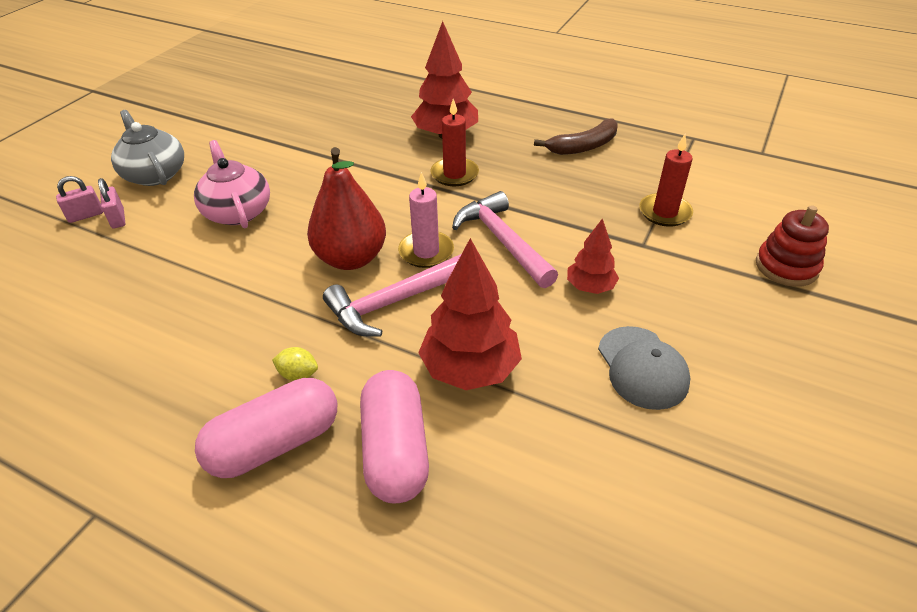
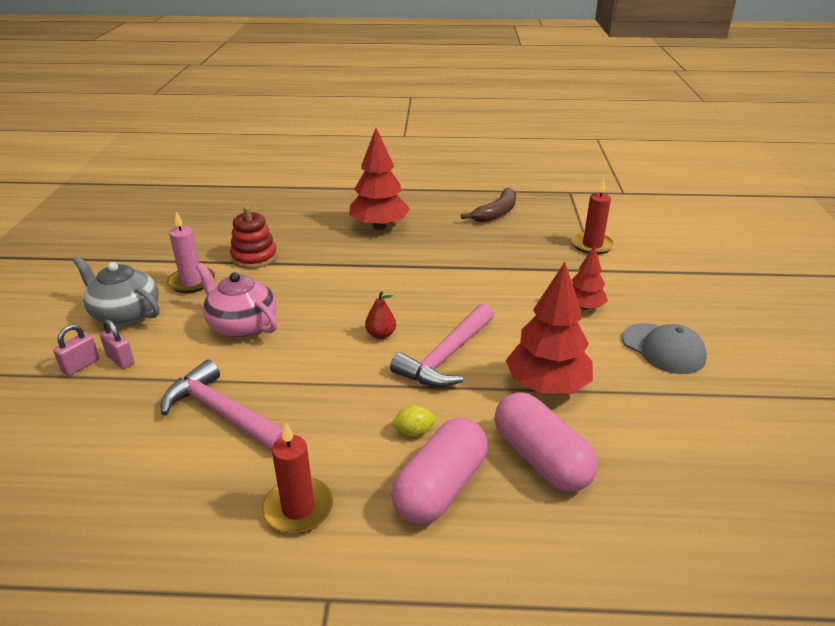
camera: 25 degrees left, 10 degrees down
(351, 258) = (381, 335): red pear -> red pear, size x0.44
(426, 252) = (439, 314): pink candle -> pink candle (192, 282)
(454, 174) = (412, 253): red candle -> red candle (298, 508)
(503, 241) = (493, 292): pink hammer -> pink hammer (223, 413)
(786, 267) = (698, 261): red stacking toy -> red stacking toy (254, 257)

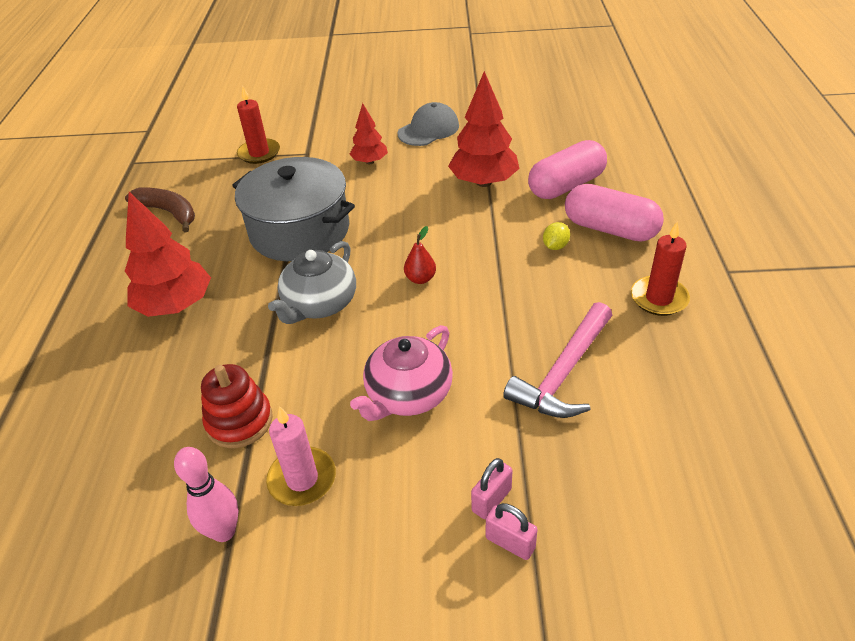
camera: 90 degrees left, 10 degrees up
(125, 314) = (386, 536): grey teapot -> grey teapot (319, 304)
(171, 258) = (224, 531): none -> pink bowling pin
(414, 432) = (555, 246): yellow lemon -> yellow lemon turned 45 degrees clockwise
(446, 356) = (451, 235): pink hammer -> none
(464, 271) = (299, 231): none -> grey pot

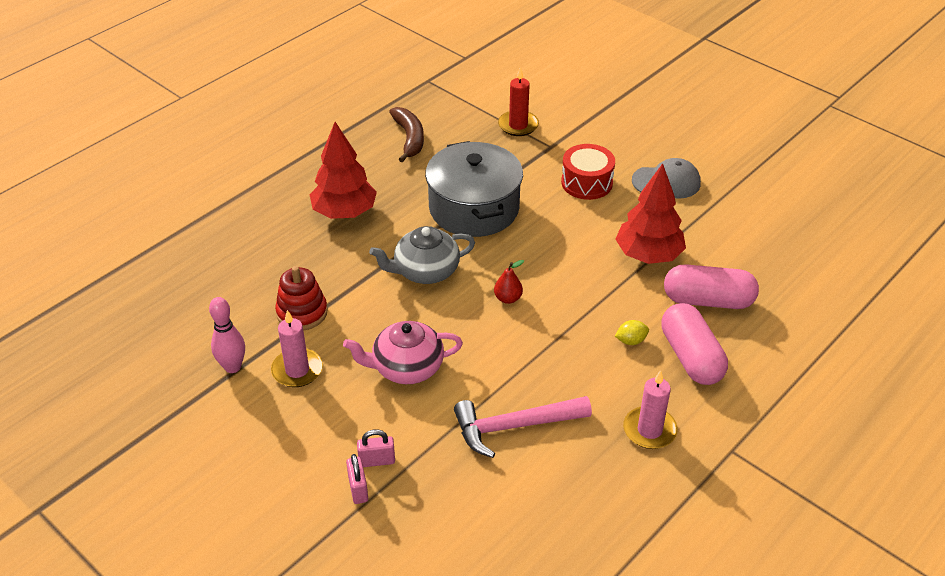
camera: 40 degrees right, 0 degrees up
(370, 162) = (586, 183): red tree -> red drum
(659, 298) = (649, 430): red candle -> pink candle

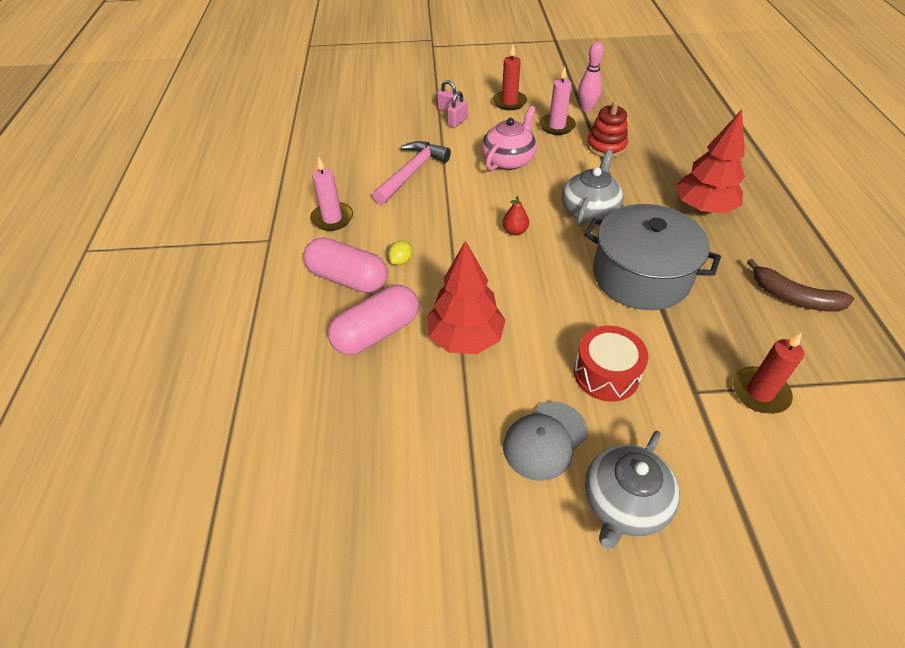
camera: 135 degrees right, 5 degrees up
(281, 443) = (509, 102): none -> red candle
(659, 140) = (624, 503): none -> grey teapot

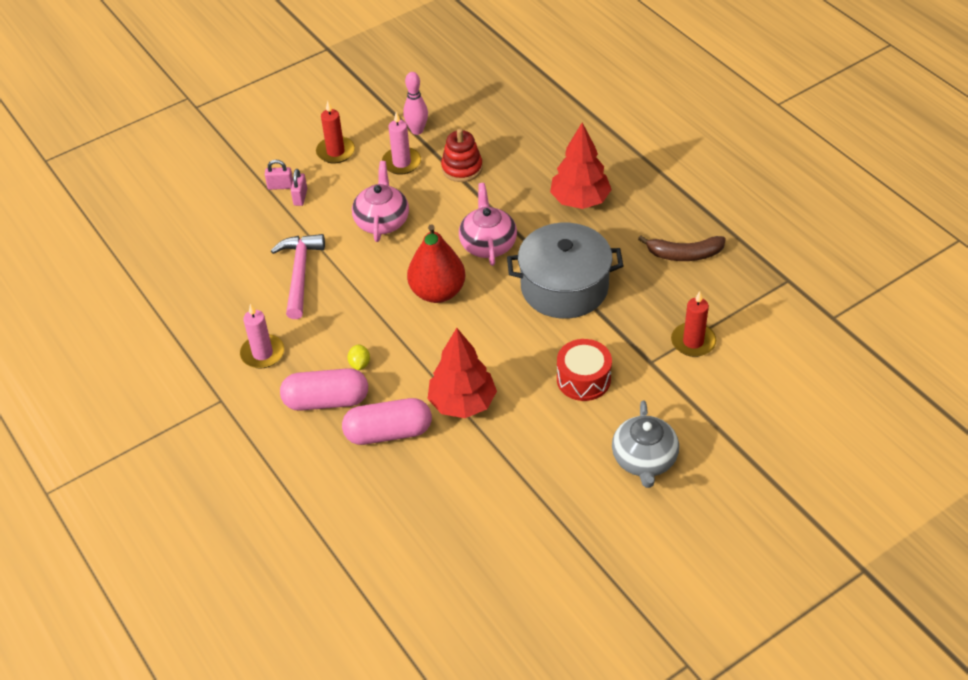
camera: 30 degrees left, 0 degrees up
(376, 332) = (388, 432): pink capsule -> pink capsule turned 60 degrees clockwise
(515, 231) = (437, 292): red pear -> red pear, size x2.25
(545, 440) = (569, 447): grey cap -> none
(589, 211) = (488, 244): grey teapot -> pink teapot

